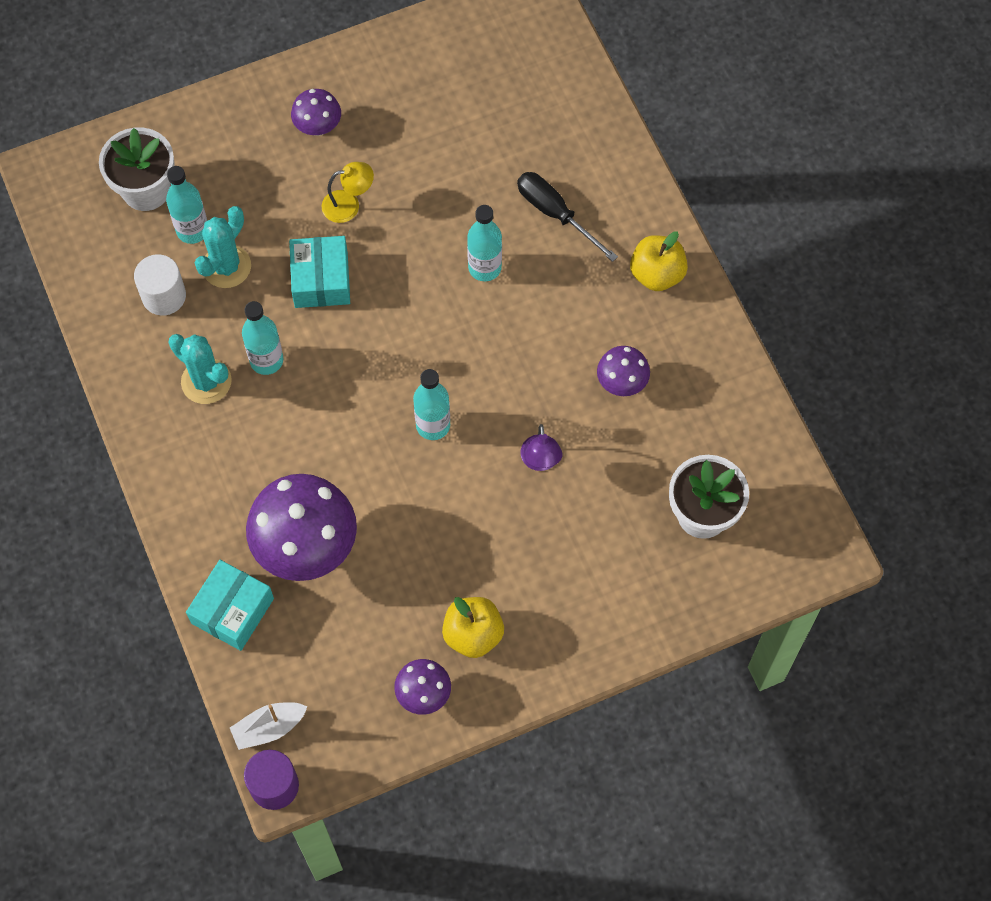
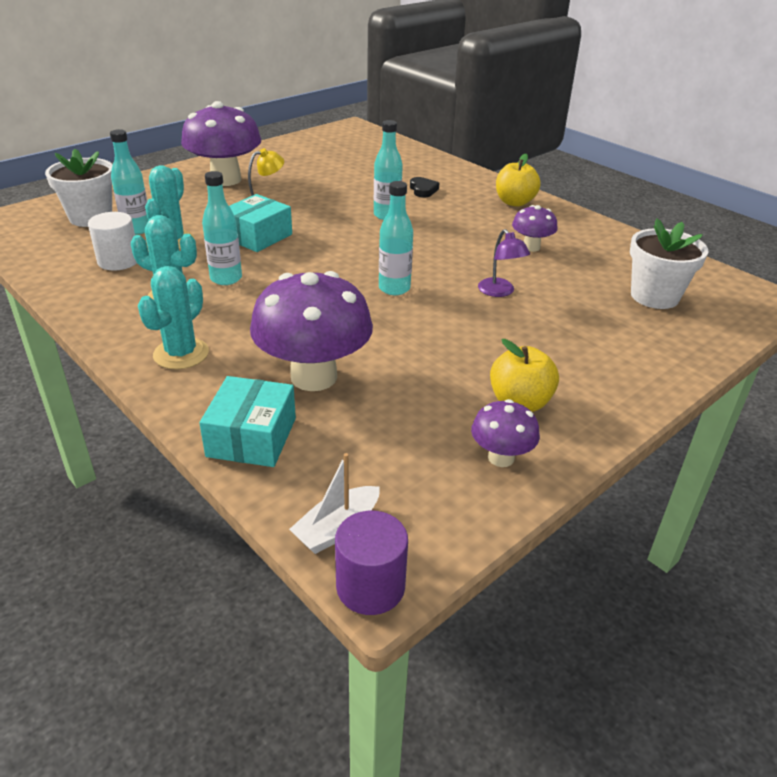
camera: 20 degrees left, 30 degrees down
(197, 480) = (181, 354): none -> turquoise cactus
(318, 127) = (226, 180): purple mushroom -> purple mushroom, size x1.98
(321, 280) = (258, 236): turquoise box -> turquoise box turned 60 degrees clockwise
(555, 214) = (423, 190): black screwdriver -> black heart

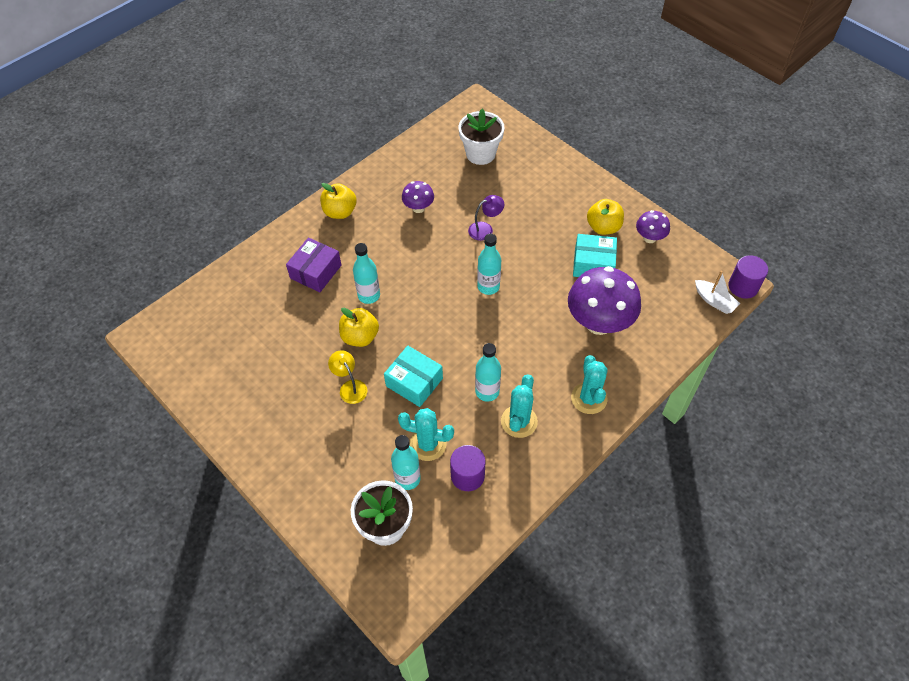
camera: 90 degrees left, 20 degrees up
(118, 261) = (467, 475): white cylinder -> purple cylinder
(181, 354) = (589, 398): turquoise cactus -> turquoise cactus turned 60 degrees clockwise
(226, 180) = (292, 429): purple mushroom -> none
(251, 437) = (659, 345): turquoise box -> turquoise box (593, 264)
(329, 210) = (360, 337): none -> yellow apple
(423, 190) = (316, 272): black heart -> purple box

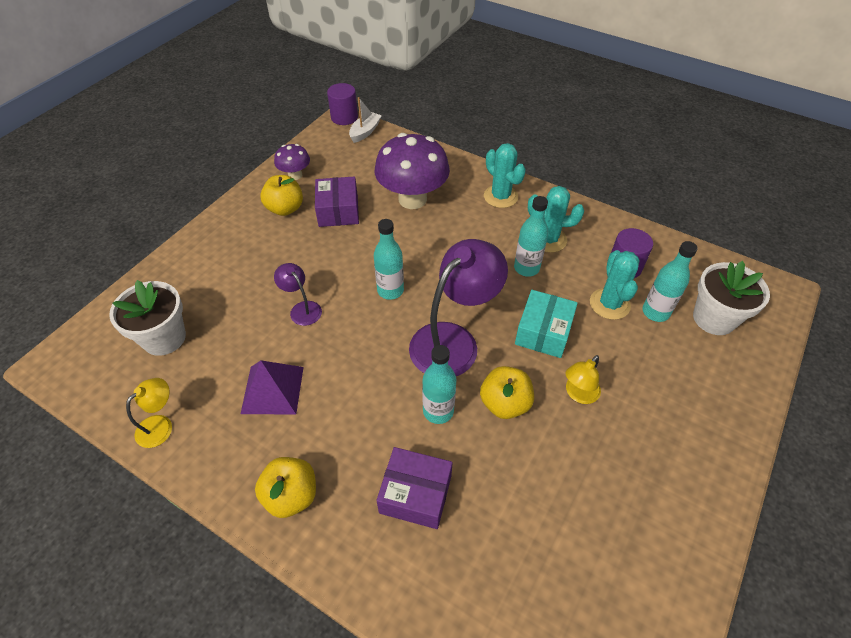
camera: 105 degrees left, 5 degrees down
(411, 154) = (160, 425): none -> yellow lamp
(418, 208) = (272, 389): purple mushroom -> purple pyramid
(425, 318) = (453, 340): none -> purple lamp
(589, 398) = (500, 196): turquoise cactus -> turquoise cactus turned 75 degrees clockwise
(593, 264) = (338, 211): turquoise box -> purple box

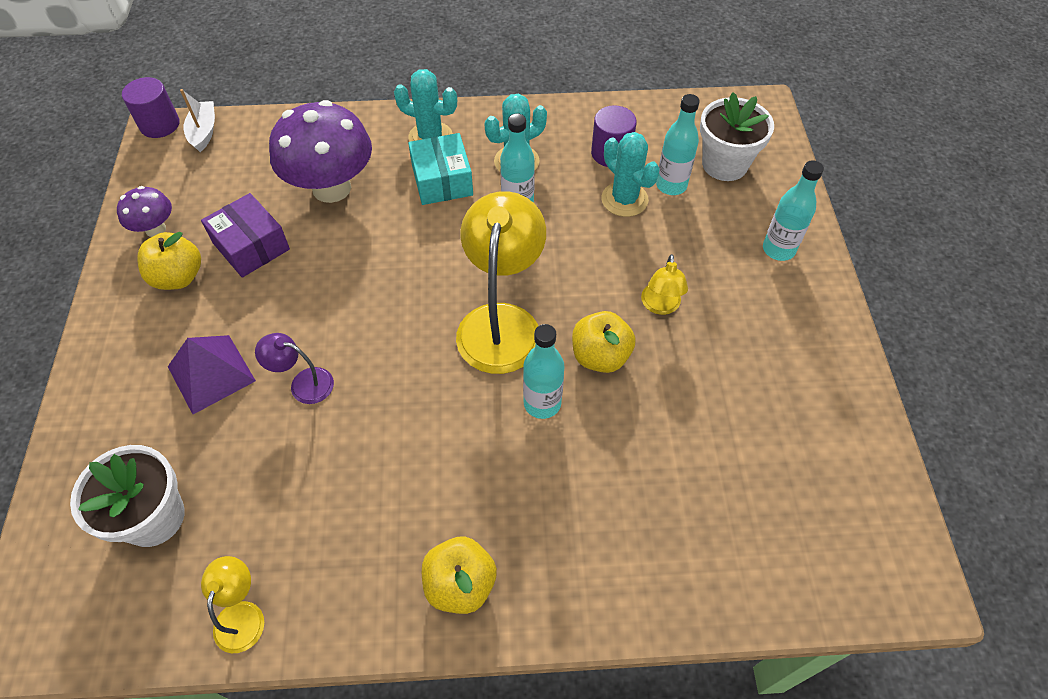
camera: 35 degrees left, 5 degrees up
(272, 389) = (345, 491): purple pyramid -> purple pyramid (211, 373)
(390, 290) = (390, 306): turquoise bottle -> turquoise bottle (778, 249)
(415, 494) = (583, 498): purple box -> none
(453, 340) = (501, 322): purple lamp -> yellow lamp
(543, 332) = (583, 263): turquoise box -> turquoise box (442, 180)

